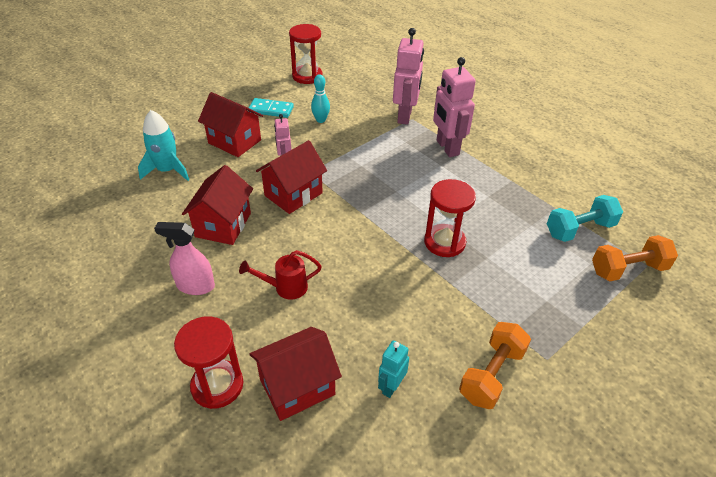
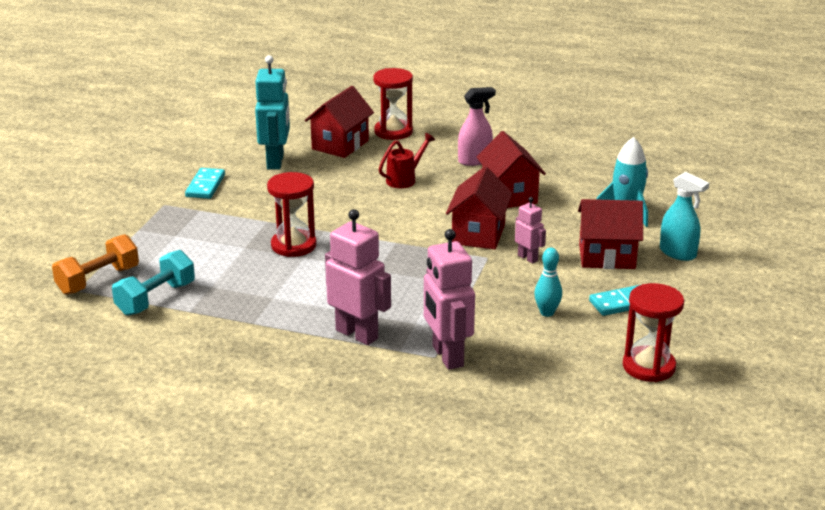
camera: 150 degrees right, 15 degrees down
(190, 127) = (678, 253): none -> turquoise spray bottle
(391, 387) = (276, 162): turquoise robot -> turquoise robot, size x1.86
(491, 374) = (205, 186): orange dumbbell -> turquoise domino

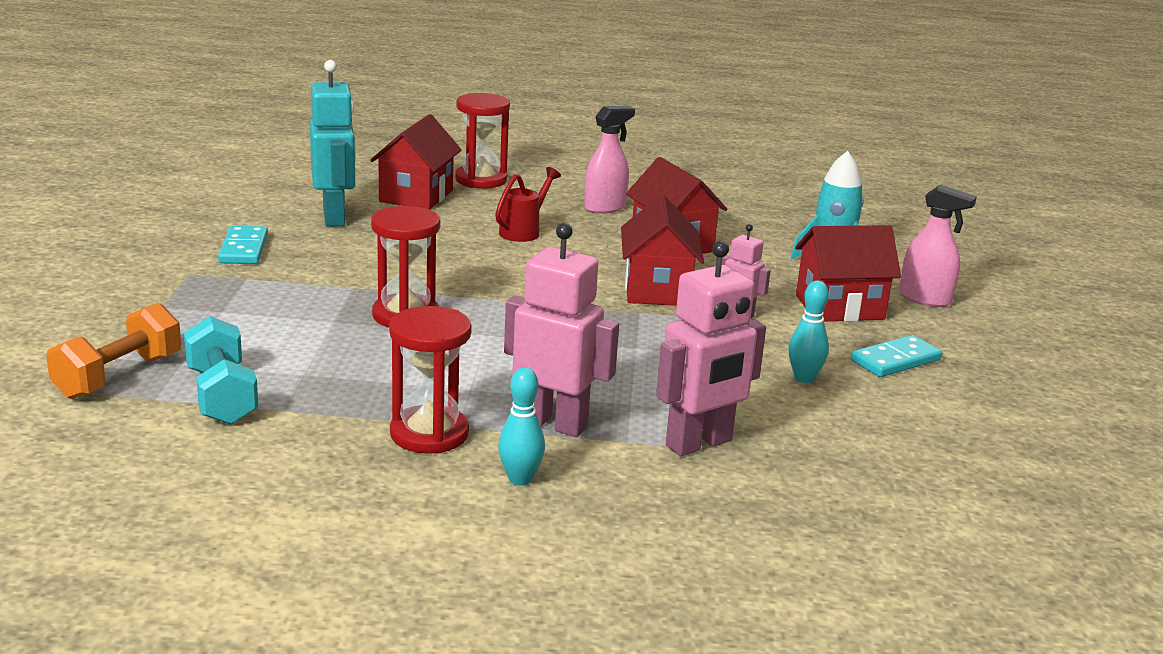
camera: 15 degrees left, 5 degrees down
(156, 299) = (221, 396): turquoise dumbbell -> turquoise dumbbell turned 45 degrees counterclockwise
(318, 371) = (520, 479): none -> turquoise bowling pin
(447, 356) = (699, 444): pink robot -> pink robot turned 90 degrees counterclockwise
(648, 367) = (980, 436): red hourglass -> red hourglass (429, 434)
(678, 253) = (925, 299): turquoise spray bottle -> pink spray bottle

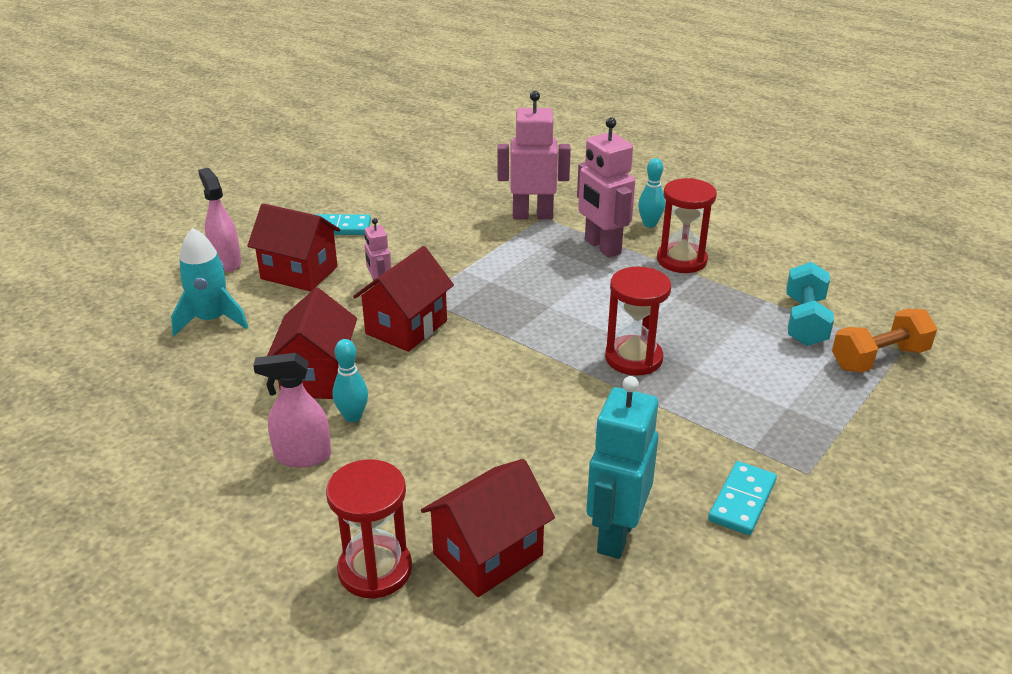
camera: 145 degrees left, 10 degrees up
(524, 231) = (432, 440): red watering can -> none
(804, 378) = (415, 232): turquoise bowling pin -> turquoise bowling pin (353, 416)

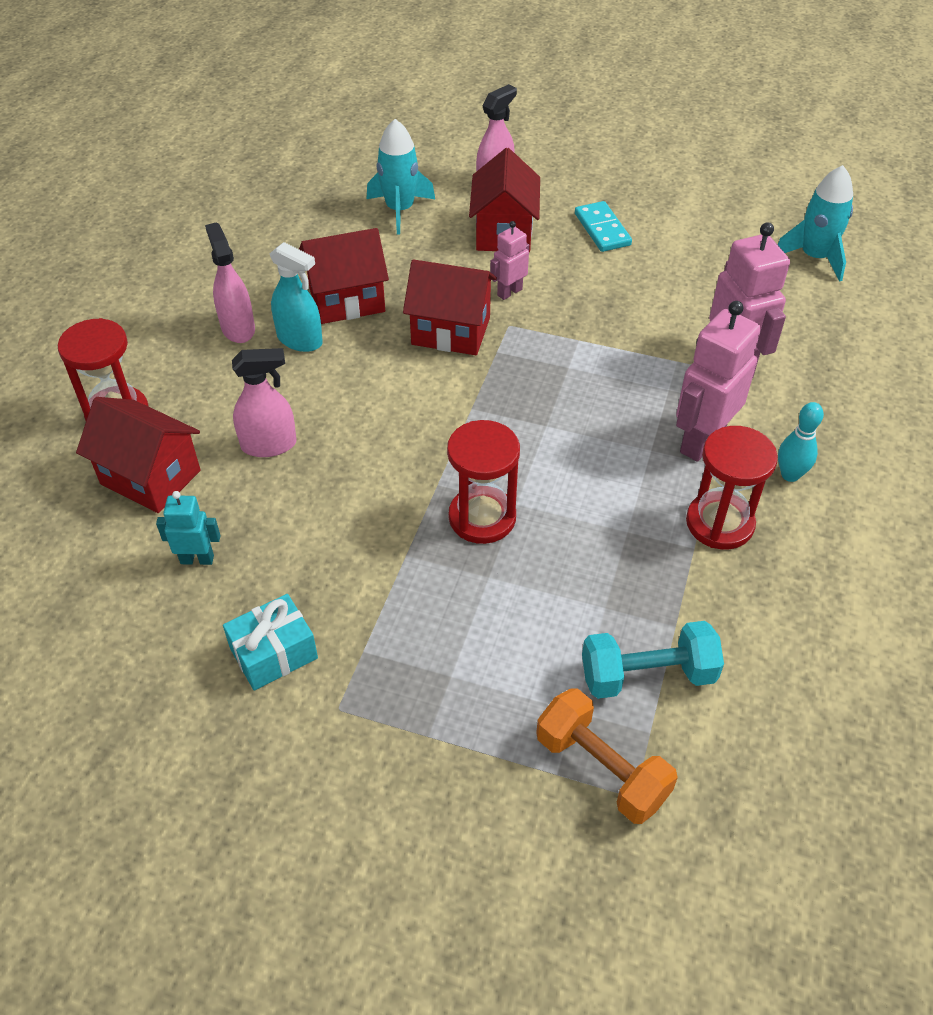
camera: 70 degrees right, 15 degrees up
(353, 416) = (300, 340): turquoise bowling pin -> turquoise spray bottle
(446, 158) = (814, 257): none -> turquoise rocket
(487, 462) = (269, 445): none -> pink spray bottle
(615, 535) = (197, 559): turquoise robot -> turquoise robot, size x0.54
(742, 501) = (274, 653): turquoise domino -> turquoise gift

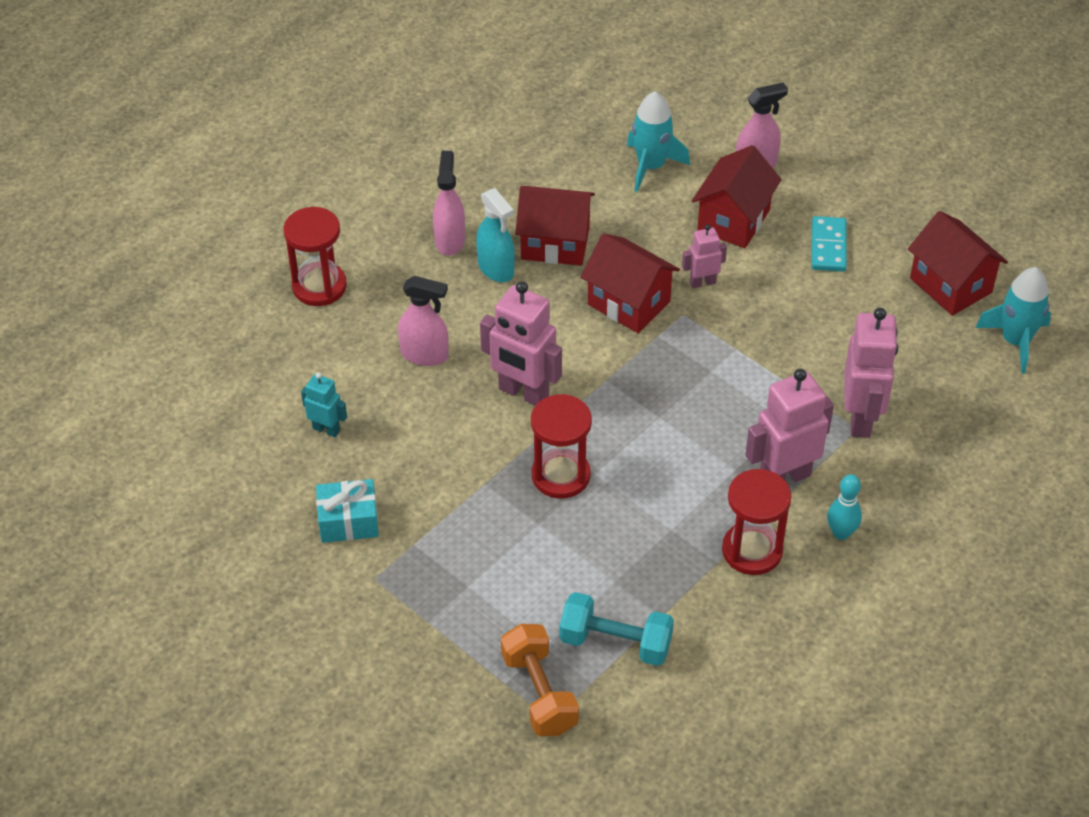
camera: 25 degrees right, 0 degrees up
(150, 477) = (321, 350): red house -> red house (950, 285)
(395, 448) = (523, 393): none -> pink robot

